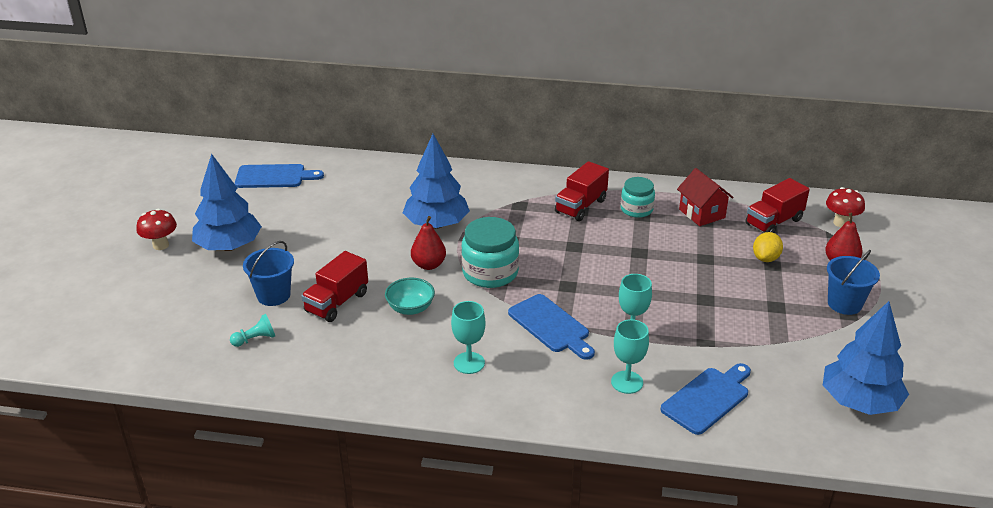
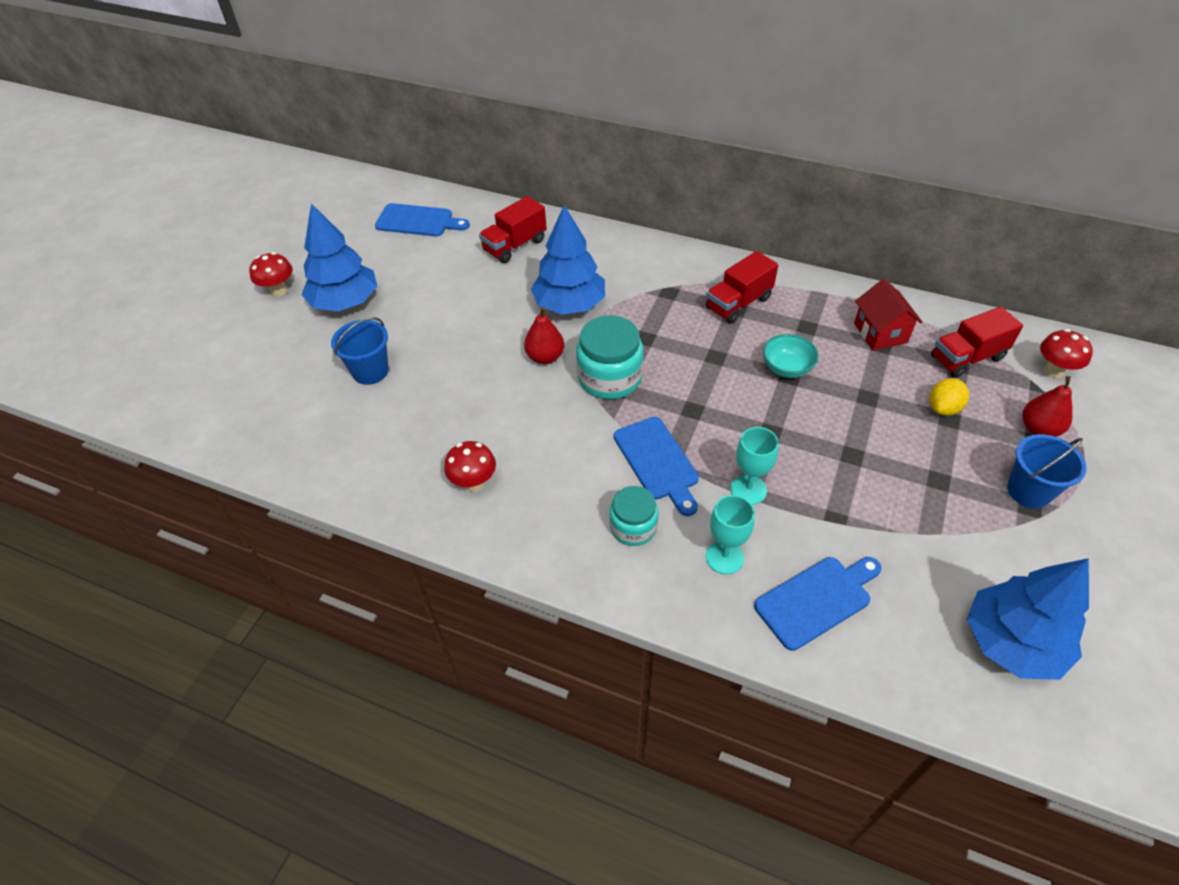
camera: 15 degrees right, 15 degrees up
(255, 339) = (334, 425): turquoise pawn -> none
(337, 302) = (432, 391): red truck -> red truck (515, 245)
(399, 363) = (474, 483): none -> red mushroom
(410, 308) = (508, 411): turquoise bowl -> turquoise bowl (787, 368)
(469, 363) = (550, 496): turquoise goblet -> none
(636, 209) = (803, 316): turquoise jar -> turquoise jar (633, 527)

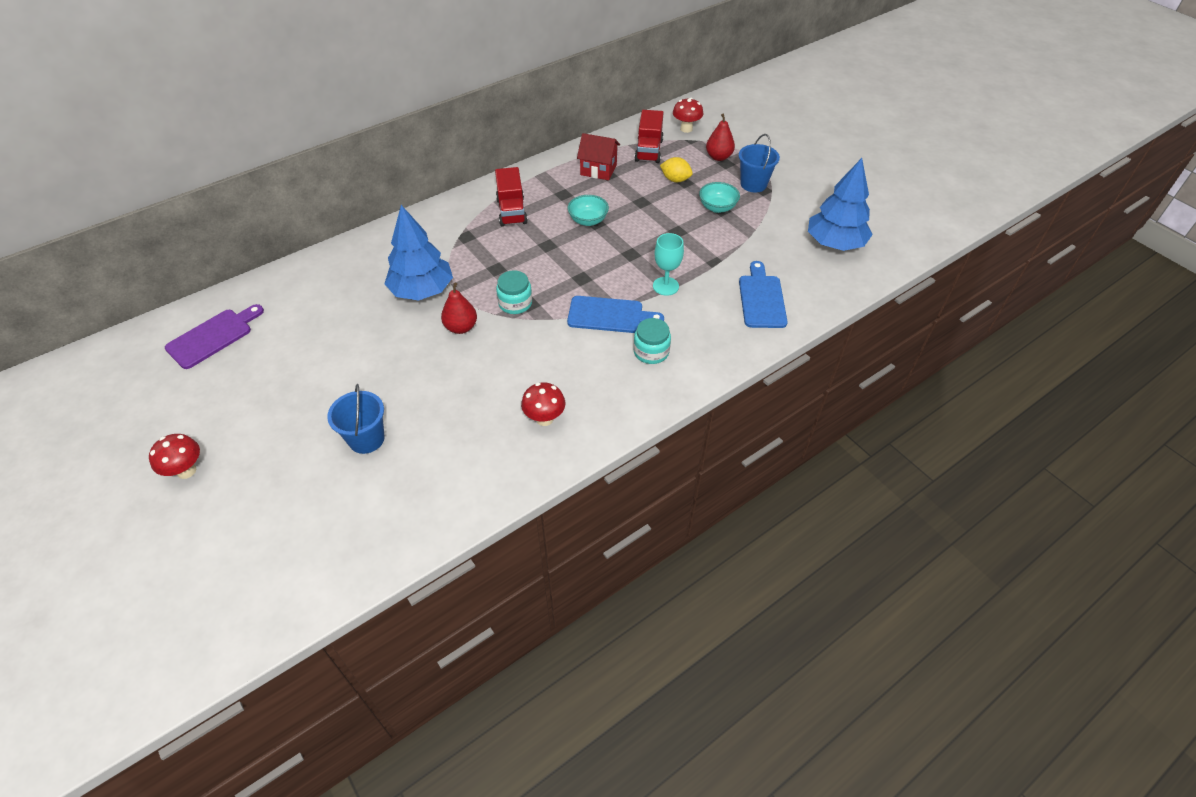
camera: 60 degrees left, 0 degrees up
(345, 302) = (261, 426): blue tree -> none
(418, 221) = (213, 337): blue cutting board -> purple cutting board
(515, 245) = (320, 291): red truck -> none
(610, 378) = (515, 303): turquoise jar -> turquoise jar, size x0.63
(724, 557) = (705, 321): turquoise goblet -> none
(938, 474) = (717, 207): none -> turquoise bowl
(943, 408) = (675, 180): yellow lemon -> yellow lemon turned 45 degrees counterclockwise

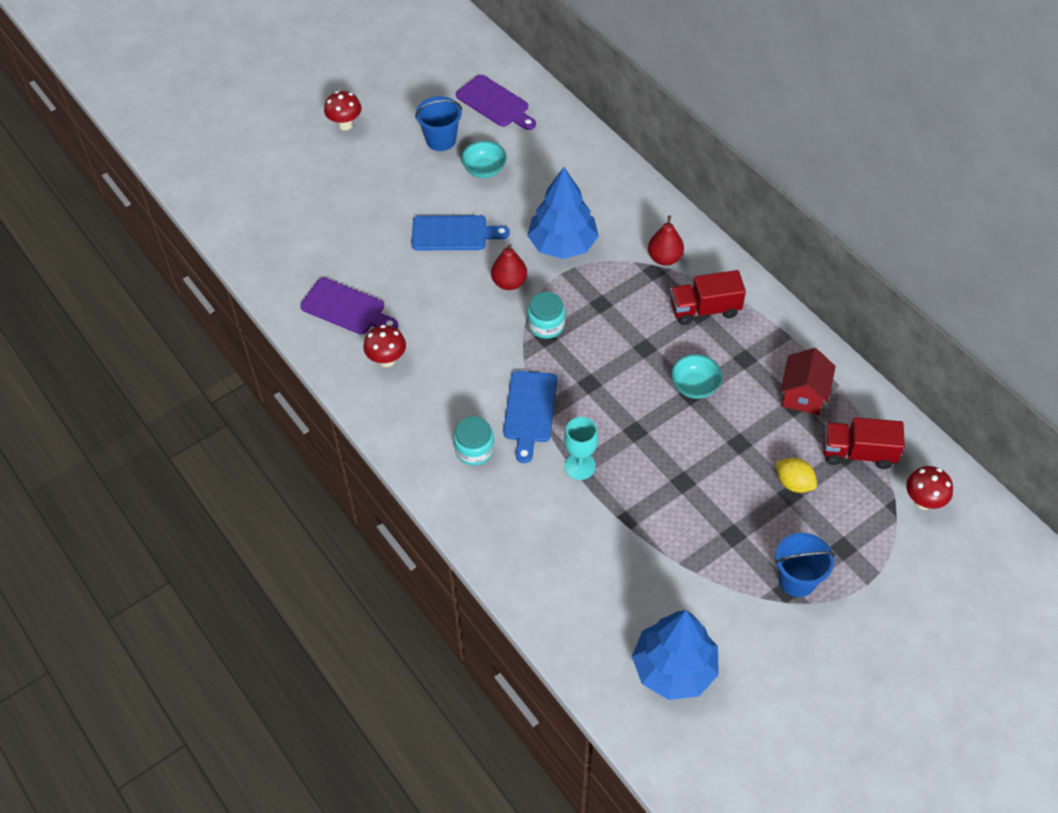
camera: 90 degrees right, 5 degrees up
(366, 439) = (370, 231): blue bucket -> blue bucket (441, 140)
(471, 456) = (346, 308): none -> purple cutting board
(675, 180) = (794, 483): yellow lemon -> yellow lemon turned 75 degrees counterclockwise
(717, 207) = (737, 530): turquoise bowl -> turquoise bowl (484, 170)
(718, 157) = (857, 540): red pear -> red pear (664, 258)
(761, 299) = (561, 567): blue cutting board -> blue cutting board (453, 233)

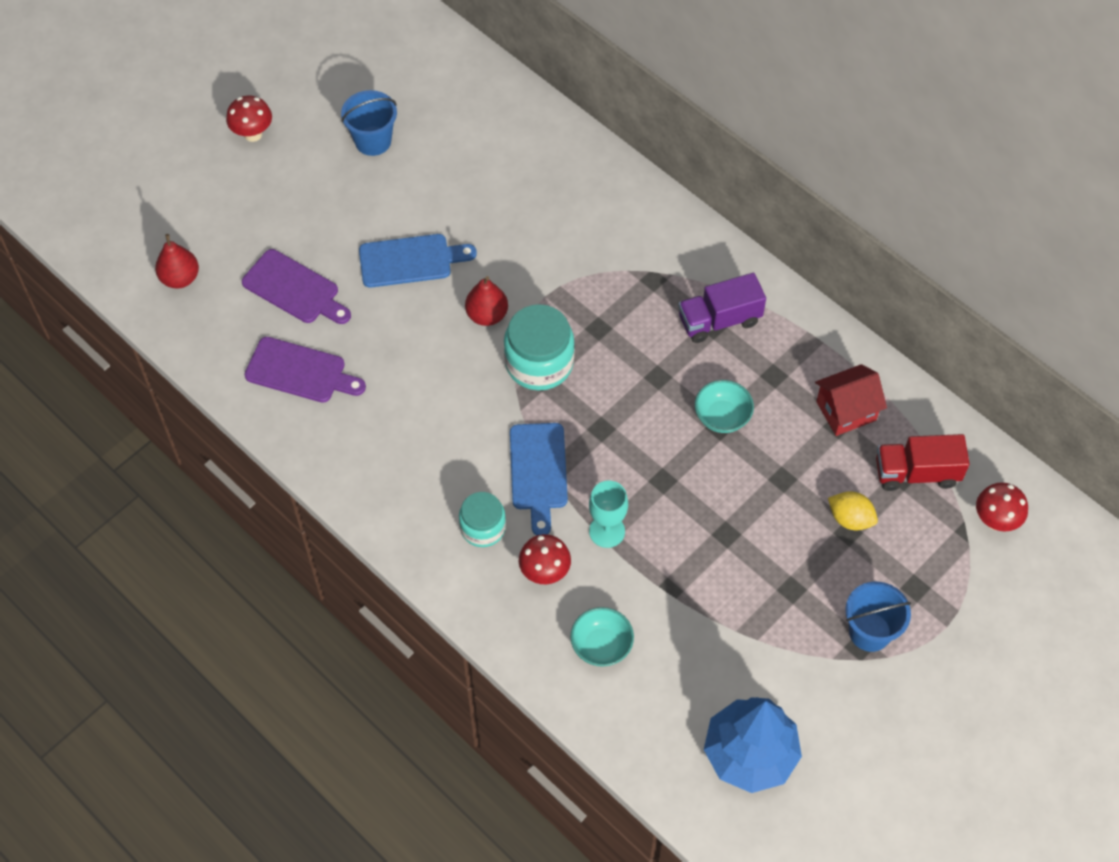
camera: 10 degrees left, 5 degrees up
(387, 360) = (360, 430): red mushroom -> red mushroom (545, 572)
(484, 170) = (432, 174): turquoise bowl -> turquoise bowl (601, 645)
(495, 103) = (429, 85): purple cutting board -> purple cutting board (294, 289)
(546, 325) = (539, 363): turquoise jar -> turquoise jar, size x1.58
(563, 244) = (541, 259): blue tree -> none
(664, 258) = (663, 262): red pear -> red pear (180, 278)
(705, 309) = (719, 320): red truck -> purple truck
(803, 395) = (846, 411): red house -> red house turned 60 degrees clockwise

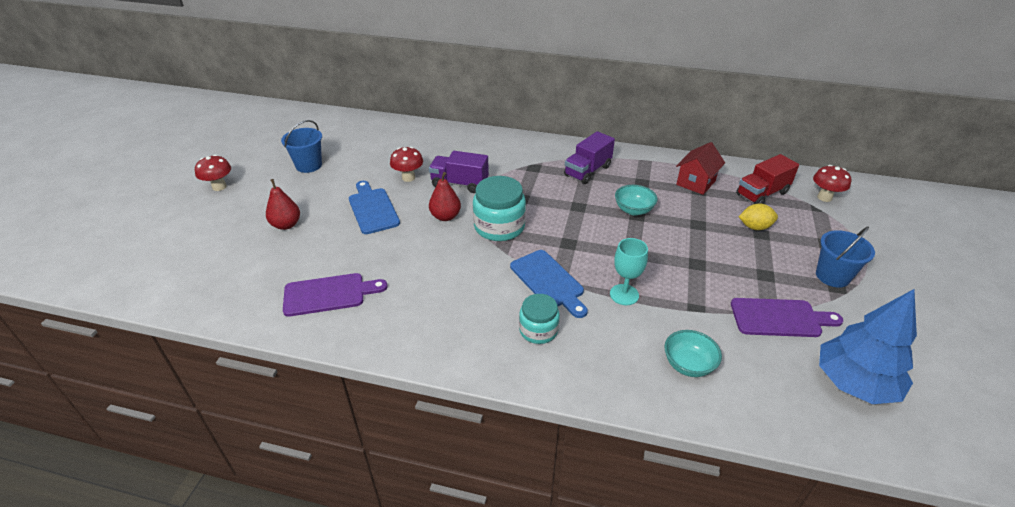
camera: 30 degrees left, 20 degrees down
(180, 278) = (197, 276): red pear -> red pear (286, 225)
(294, 289) = (296, 251): purple cutting board -> purple cutting board (779, 318)
(410, 260) = (372, 209): blue cutting board -> blue cutting board turned 75 degrees counterclockwise
(538, 265) = (459, 184): none -> purple truck
(545, 572) = (606, 337): red mushroom -> red mushroom (408, 178)

